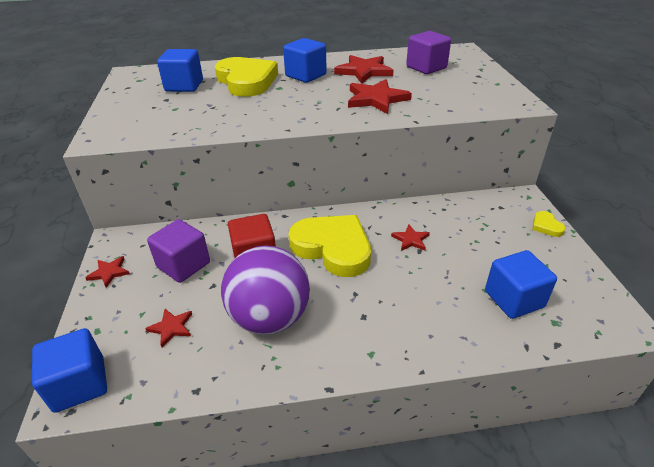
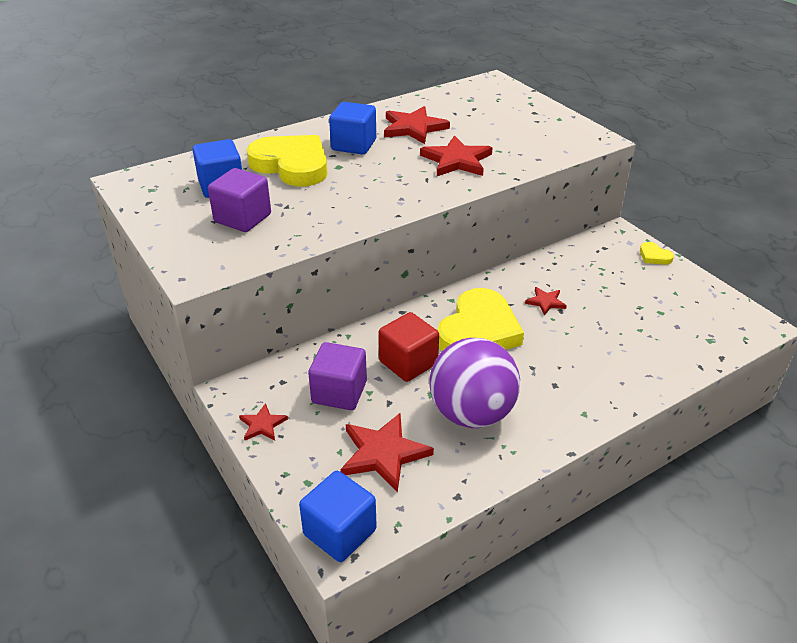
camera: 25 degrees left, 0 degrees up
(171, 327) = (383, 453): red star -> red star, size x1.87
(333, 248) = (478, 331): yellow heart -> yellow heart turned 105 degrees clockwise
(426, 67) = (475, 111): purple cube -> purple cube (243, 218)
(514, 299) = (667, 330): blue cube -> none

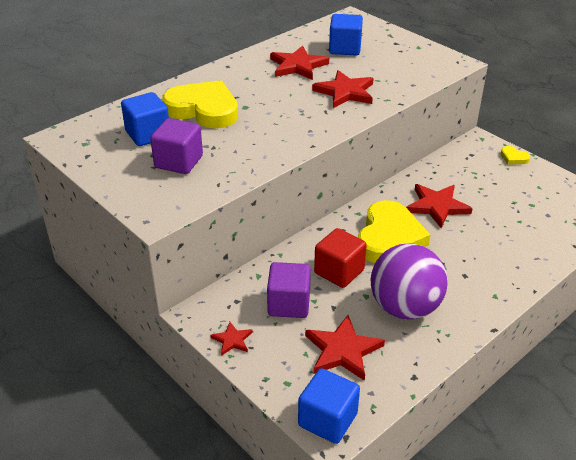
camera: 10 degrees left, 0 degrees up
(354, 145) = (251, 86): blue cube -> blue cube (345, 48)
(545, 302) = (437, 206): red star -> red star, size x1.87

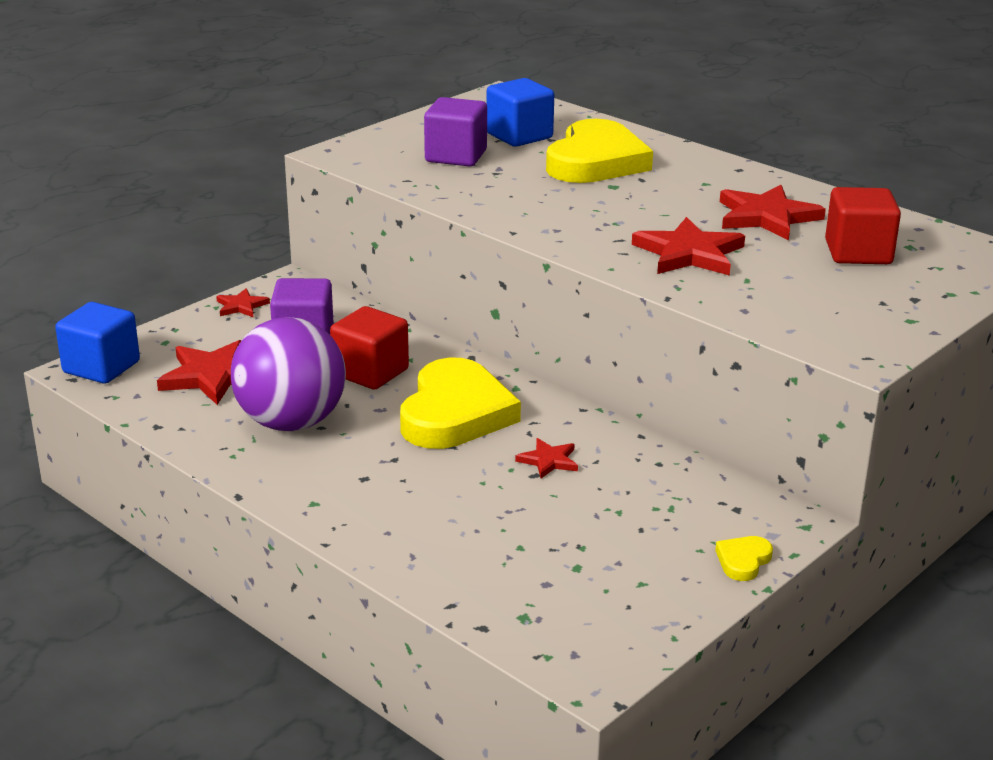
camera: 85 degrees right, 10 degrees down
(345, 48) = (858, 253): blue cube -> red cube
(389, 237) = (455, 413): yellow heart -> yellow heart turned 90 degrees counterclockwise
(437, 206) = (548, 461): red star -> red star, size x0.53

